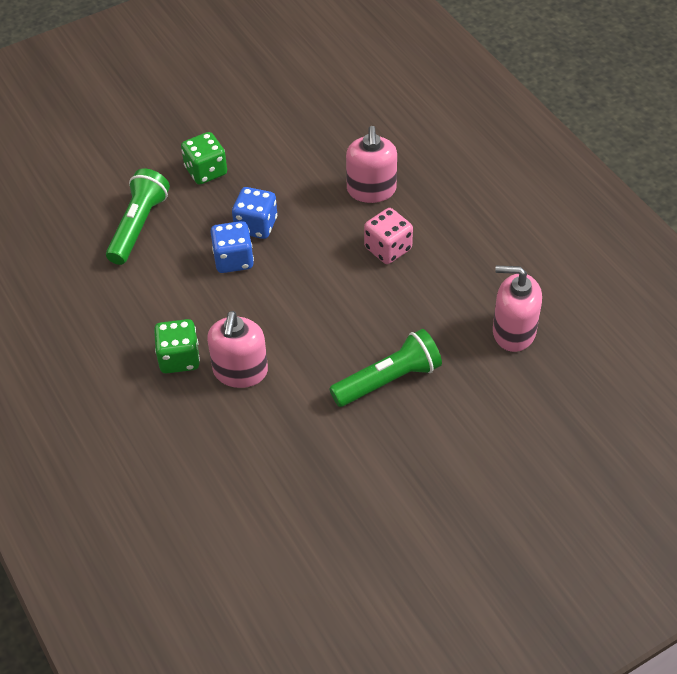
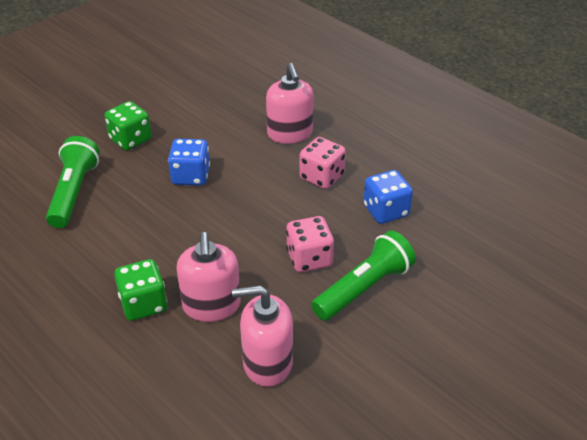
camera: 15 degrees left, 10 degrees down
(233, 260) = (176, 207): blue dice -> blue dice (386, 211)
(346, 339) = (309, 258): none -> pink dice
(513, 331) = (464, 227): pink soap dispenser -> pink soap dispenser (267, 363)

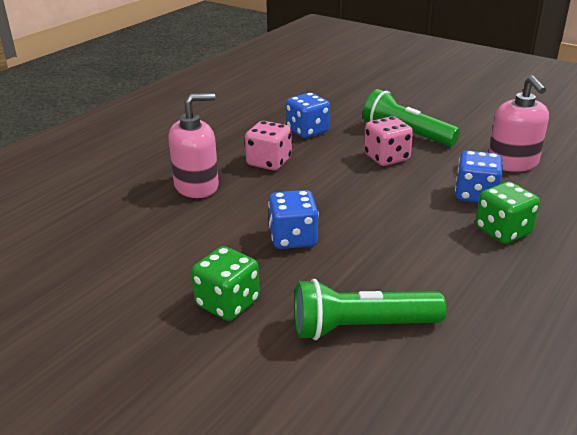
camera: 100 degrees left, 10 degrees down
(211, 306) = (475, 195): pink soap dispenser -> blue dice

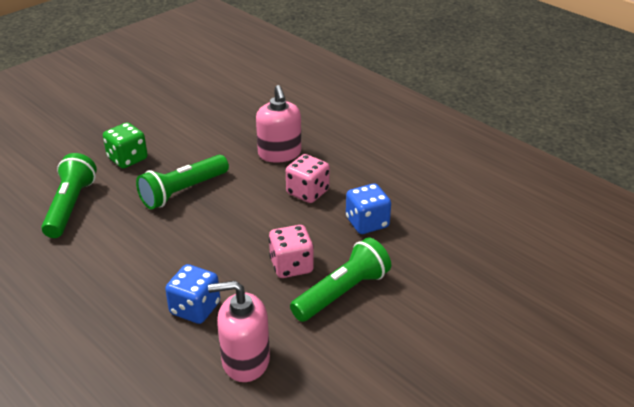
camera: 100 degrees right, 5 degrees up
(293, 238) = (183, 191): blue dice -> green flashlight
(503, 231) = (130, 307): green dice -> none

